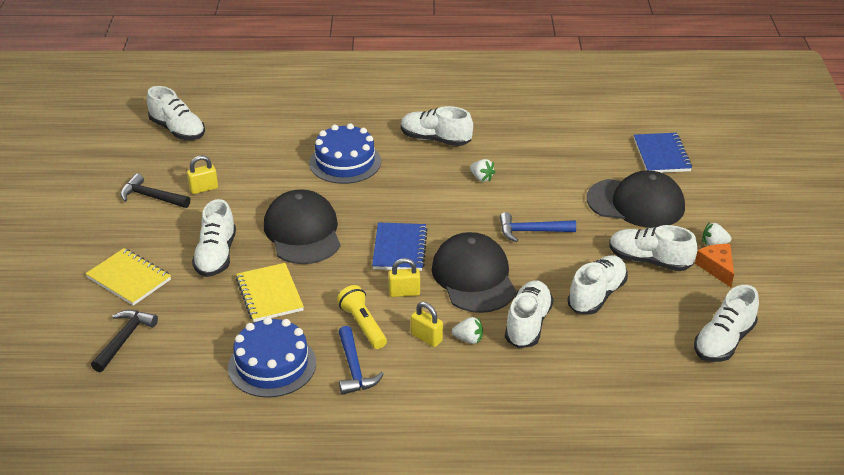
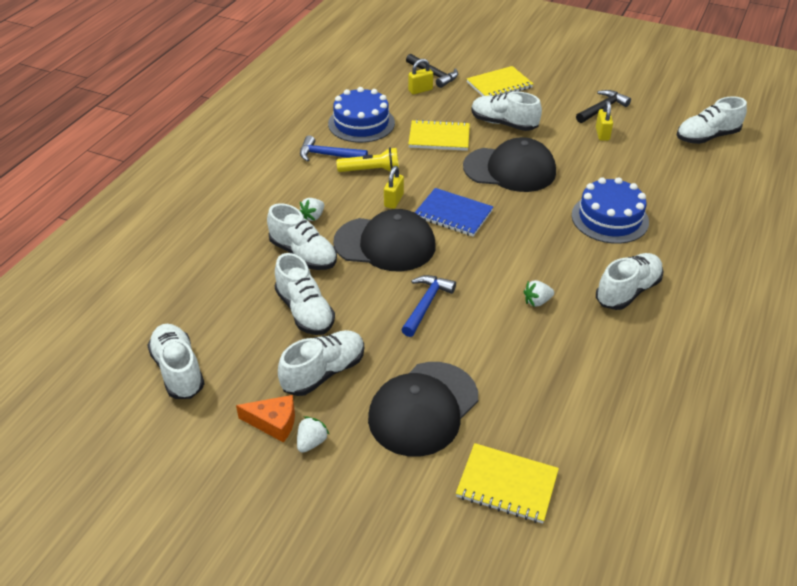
camera: 115 degrees right, 5 degrees up
(426, 338) = (332, 196): yellow padlock -> yellow padlock (420, 90)
(661, 155) = (507, 485): blue notebook -> yellow notebook

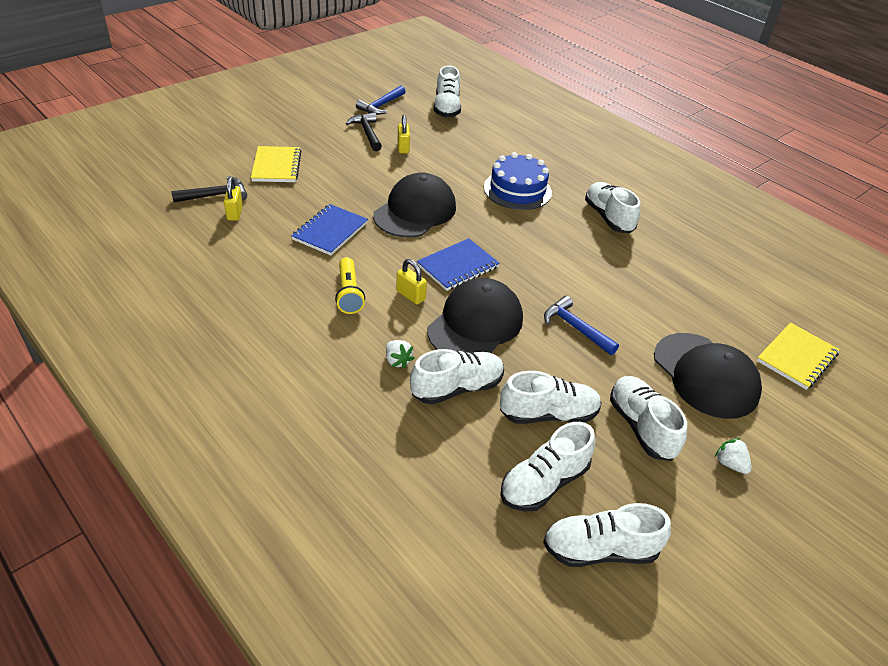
camera: 70 degrees left, 0 degrees up
(274, 422) = (698, 485): orange cheese -> none
(328, 155) = (295, 315): blue hammer -> blue hammer (381, 105)
(361, 123) = (256, 272): blue cake -> none
(371, 170) = (349, 293): yellow flashlight -> yellow flashlight turned 150 degrees clockwise
(439, 137) = (330, 231): yellow notebook -> blue notebook
(503, 124) = (342, 188): white shoe -> white shoe (544, 483)
(537, 301) = (600, 265): white strawberry -> none
(602, 134) = (403, 147): yellow padlock -> yellow padlock turned 60 degrees clockwise

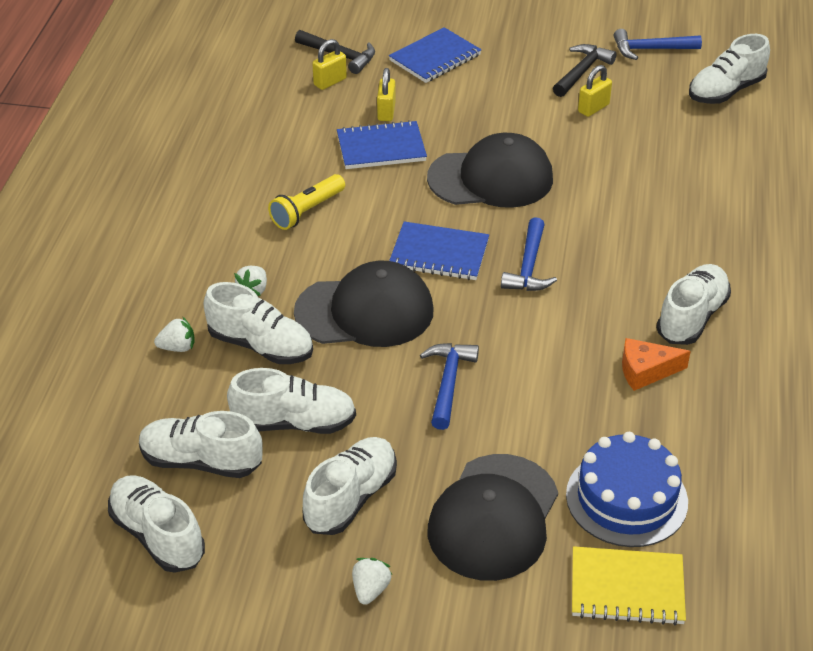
camera: 55 degrees right, 0 degrees up
(276, 166) = (435, 58): yellow notebook -> blue notebook
(410, 295) = (353, 248): yellow padlock -> yellow padlock (386, 112)
(413, 430) = (177, 347): none -> white strawberry
(507, 242) = (528, 266): none -> blue hammer
(517, 190) = (640, 224): blue cake -> blue cake (626, 498)
(548, 414) = (294, 423): white shoe -> white shoe turned 45 degrees counterclockwise
(635, 255) = (646, 371): none -> orange cheese

